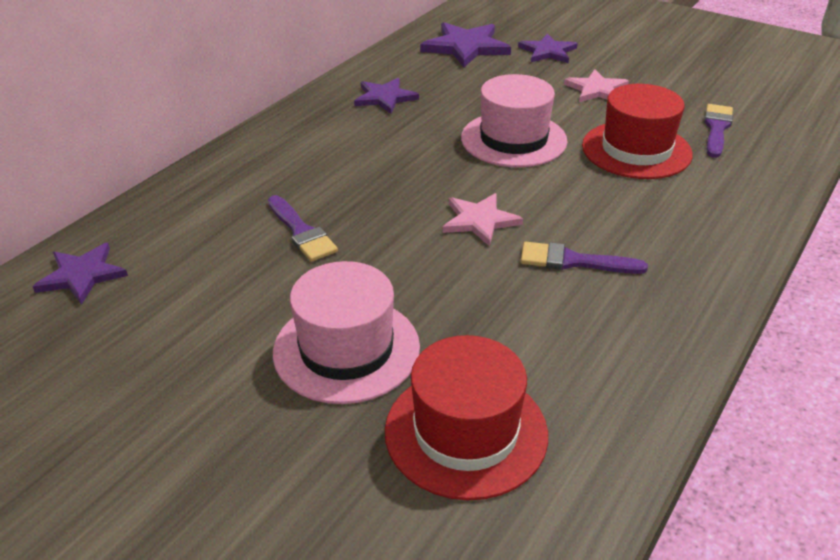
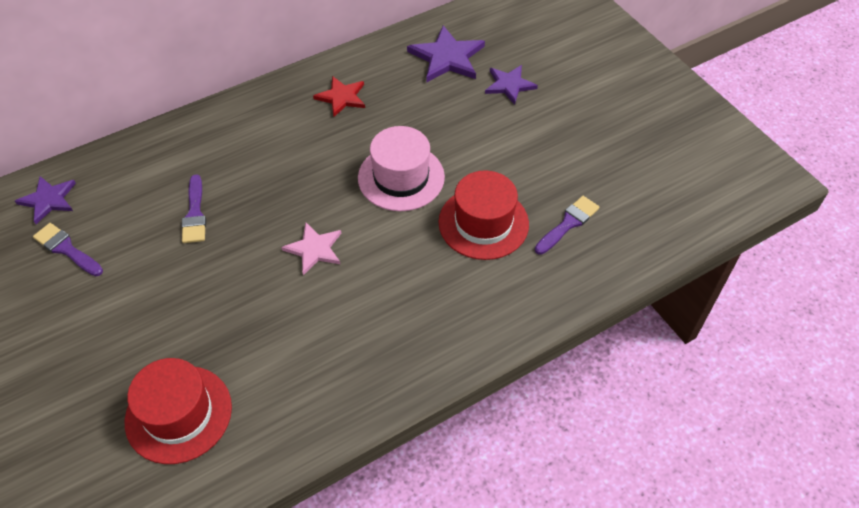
camera: 25 degrees right, 15 degrees up
(346, 349) = (156, 323): pink hat -> none
(385, 98) = (342, 97): purple star -> red star
(573, 261) = (347, 311): purple brush -> purple brush (66, 249)
(596, 89) = (510, 145): pink star -> none

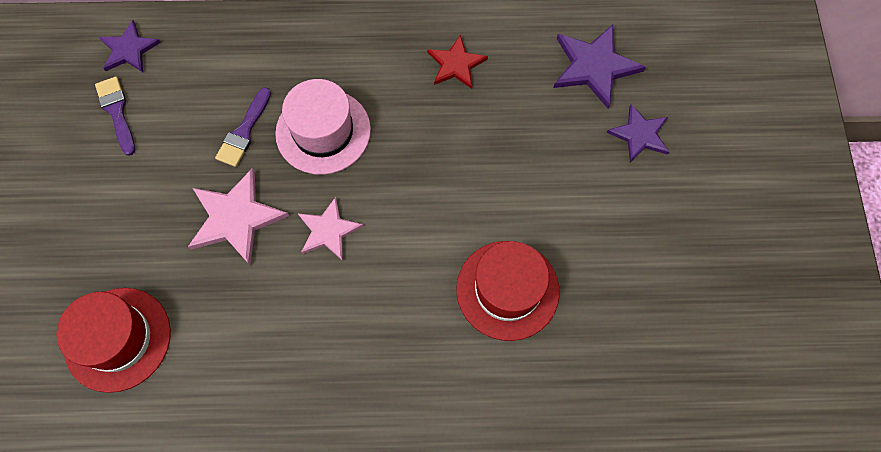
camera: 30 degrees right, 15 degrees up
(228, 276) = (236, 218): none -> pink star
(401, 177) = (458, 192): pink hat -> pink hat (323, 131)
(568, 223) = (594, 338): purple brush -> none

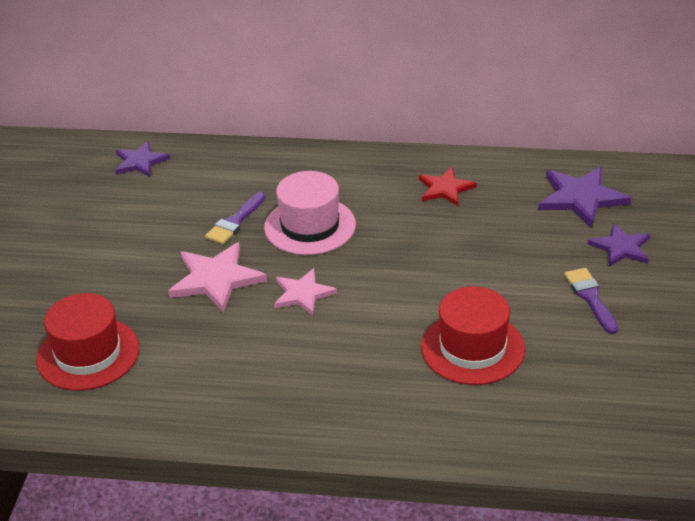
camera: 10 degrees right, 30 degrees down
(117, 112) = (120, 201): purple brush -> purple brush (590, 297)

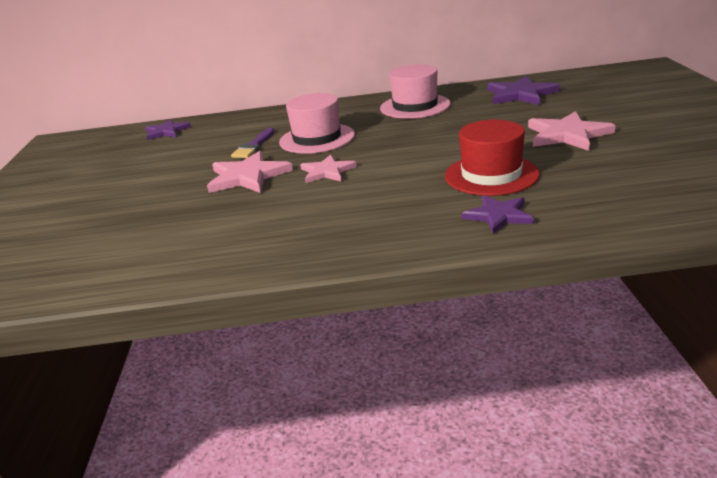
camera: 10 degrees left, 10 degrees down
(88, 354) = (138, 238): red hat -> none
(445, 189) = (415, 106): red star -> pink hat
(590, 297) = (567, 134): purple brush -> pink star
(621, 248) = (570, 109): purple star -> purple star (498, 216)

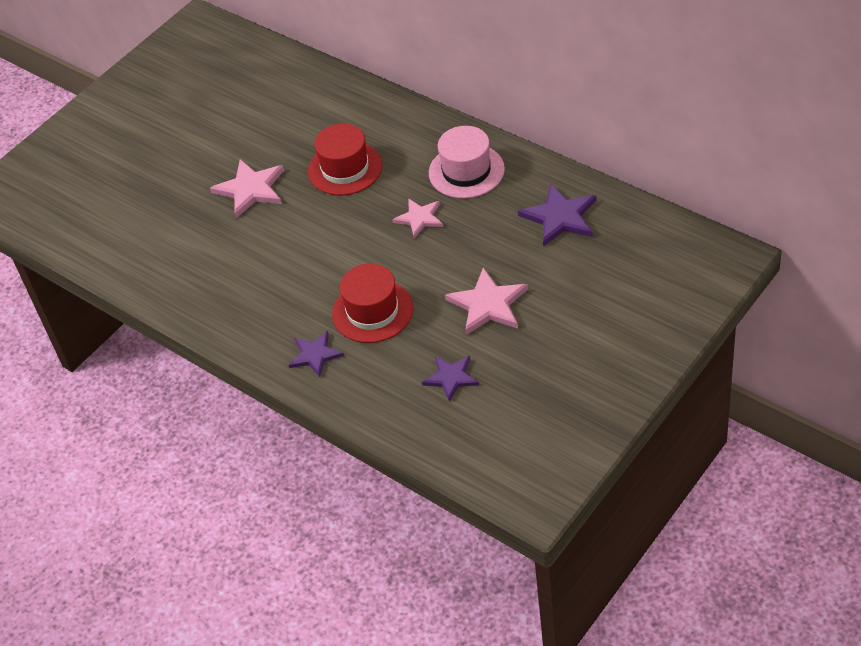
camera: 45 degrees right, 20 degrees up
(166, 131) = (273, 68): purple star -> purple star (451, 378)
(254, 146) = (298, 146): purple brush -> none
(317, 138) = (345, 168): pink hat -> red hat
(327, 171) = (297, 223): pink star -> pink star (419, 218)

